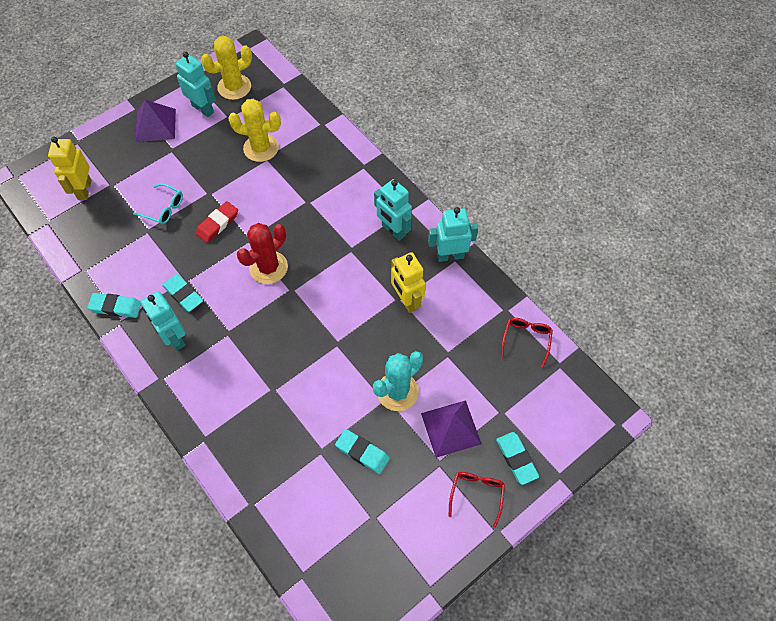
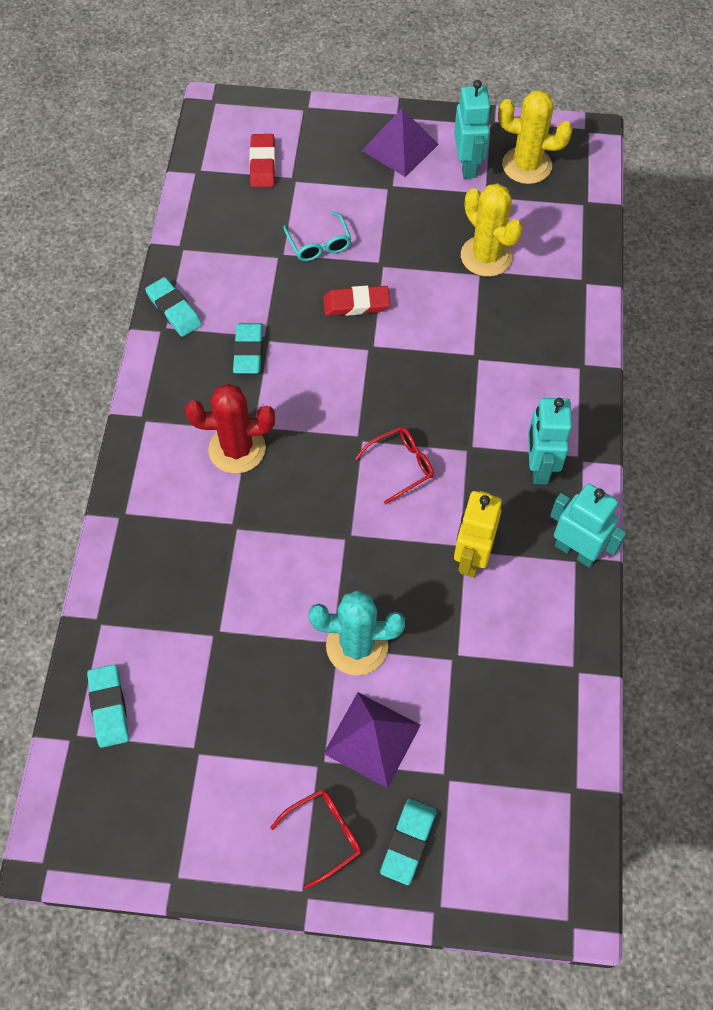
camera: 45 degrees right, 0 degrees up
(84, 190) = (262, 164): yellow robot -> red eraser
(174, 338) = (196, 388): turquoise robot -> none
(268, 267) = (360, 394): red cactus -> red cactus (237, 449)
(362, 452) = (254, 674): turquoise eraser -> turquoise eraser (109, 707)
(526, 340) = (564, 724): red glasses -> red glasses (401, 466)

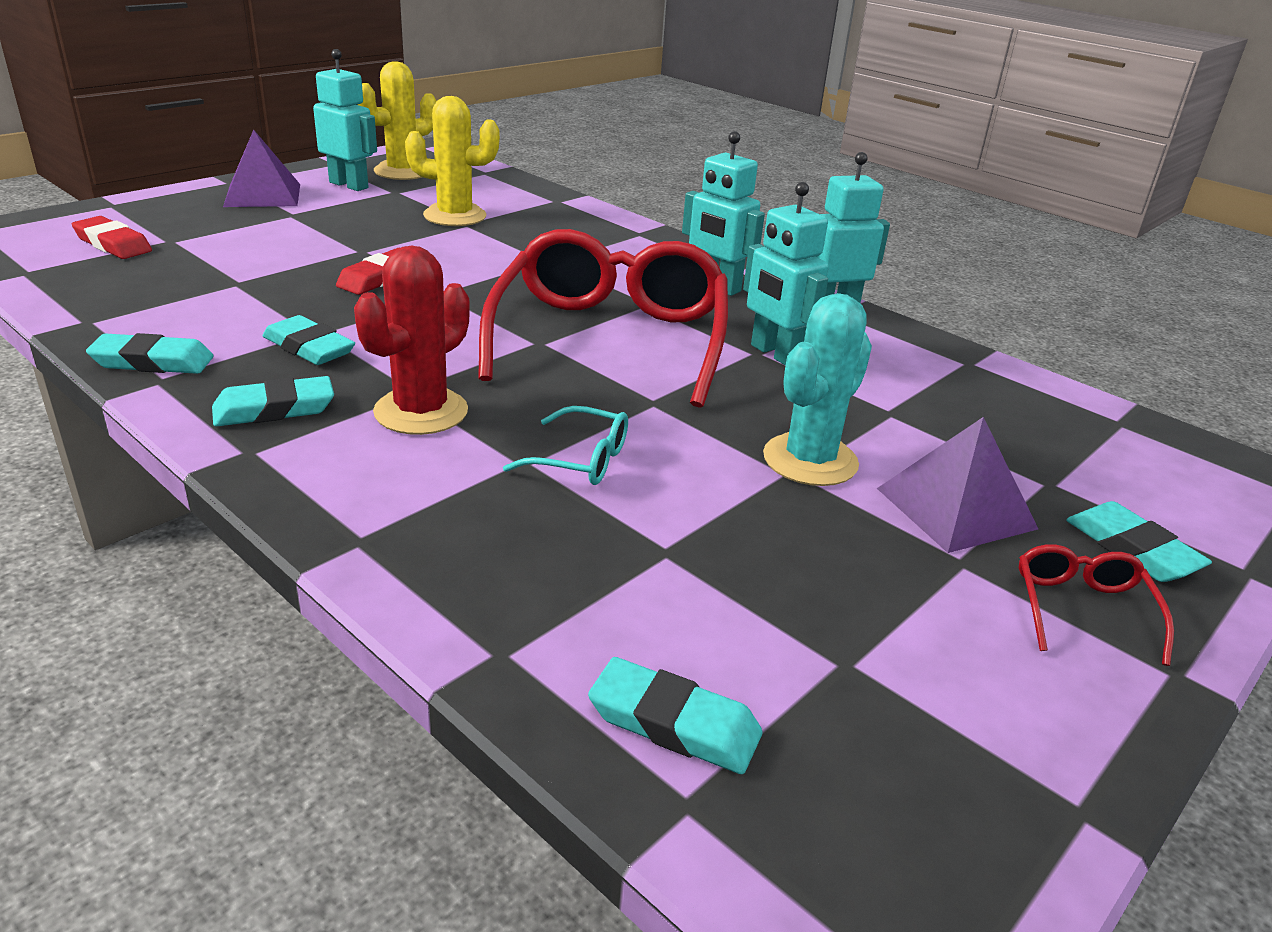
camera: 55 degrees left, 30 degrees down
(182, 394) = (274, 409): none -> turquoise eraser
(319, 244) = (272, 263): turquoise glasses -> turquoise glasses (581, 460)
(401, 466) = (610, 338): red glasses -> red glasses, size x2.47
(471, 557) = (775, 354): yellow robot -> turquoise robot

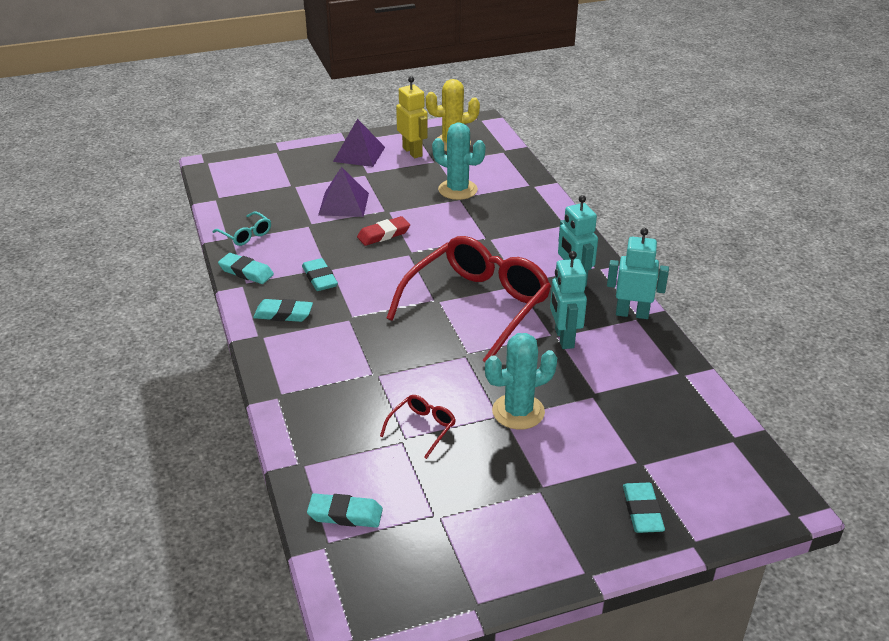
camera: 30 degrees right, 5 degrees up
(113, 244) = (264, 184): red eraser -> none
(349, 185) = (412, 152): turquoise robot -> yellow robot
(421, 412) = (347, 332): red cactus -> none
(455, 216) = (457, 190): yellow cactus -> turquoise cactus
(581, 460) = (402, 380): turquoise glasses -> turquoise glasses (246, 235)
(674, 723) = (345, 514): turquoise eraser -> turquoise eraser turned 45 degrees counterclockwise
(955, 508) = (569, 460): purple pyramid -> purple pyramid (343, 204)
(1082, 610) = (576, 530): red glasses -> red glasses (422, 428)

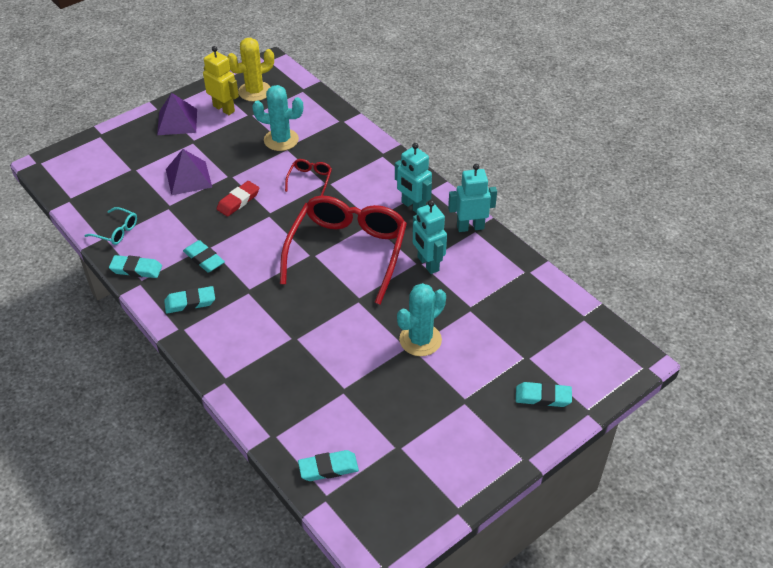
camera: 20 degrees left, 10 degrees up
(422, 428) = (353, 376): red glasses -> red glasses (310, 180)
(642, 511) = (543, 397): turquoise eraser -> turquoise eraser turned 60 degrees counterclockwise

